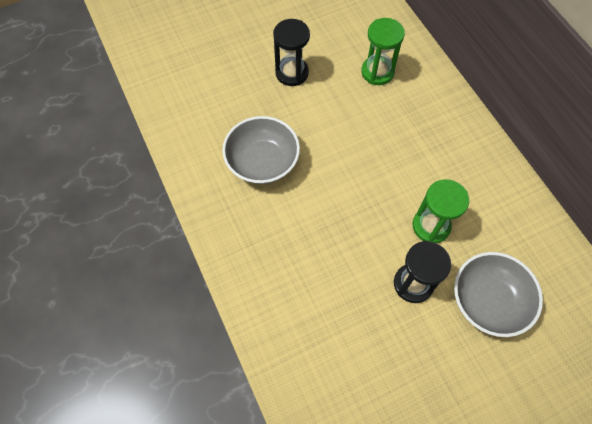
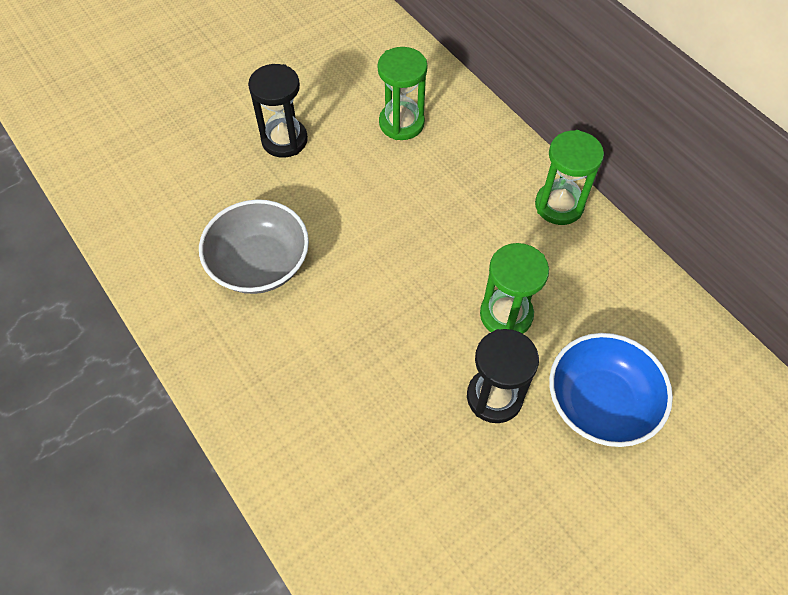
camera: 10 degrees left, 5 degrees down
(483, 151) = (559, 205): none -> green hourglass
(488, 301) = (600, 403): grey bowl -> blue bowl

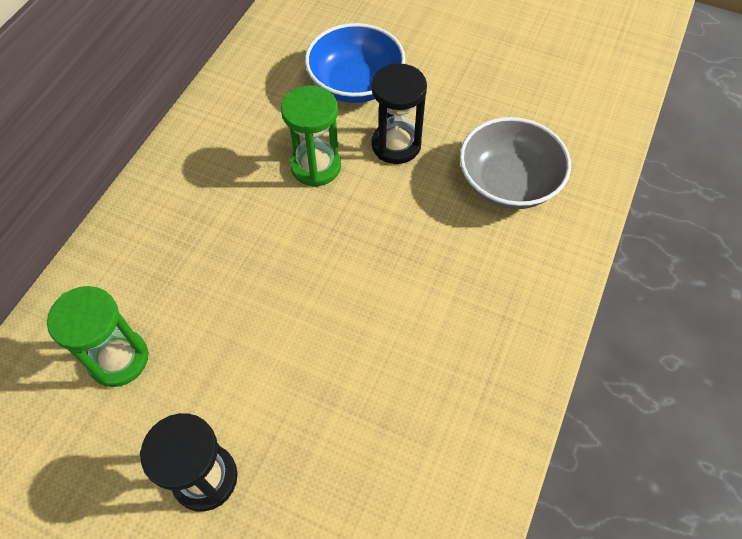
camera: 120 degrees left, 0 degrees up
(259, 264) = (389, 393): grey bowl -> grey bowl (508, 182)
(559, 205) = (171, 173): green hourglass -> none

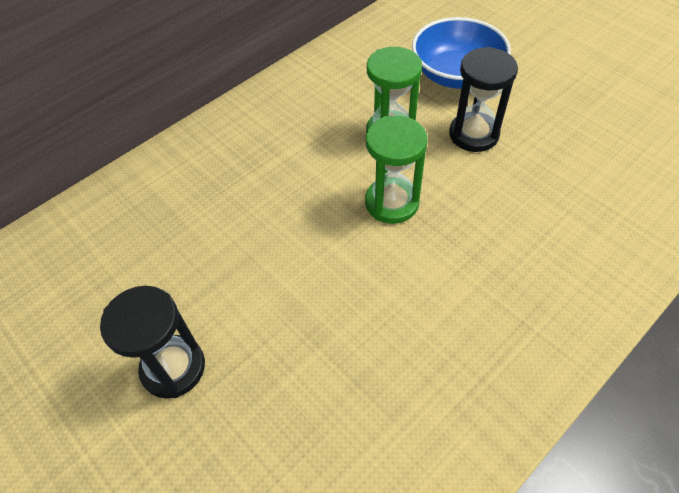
camera: 25 degrees right, 5 degrees down
(118, 359) = (150, 240): green hourglass -> green hourglass (392, 203)
(508, 182) = (575, 197): grey bowl -> none

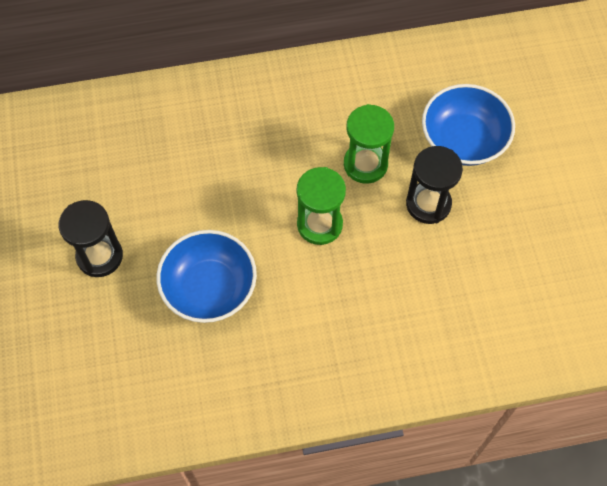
camera: 30 degrees right, 10 degrees up
(327, 326) = (209, 288): none -> blue bowl

